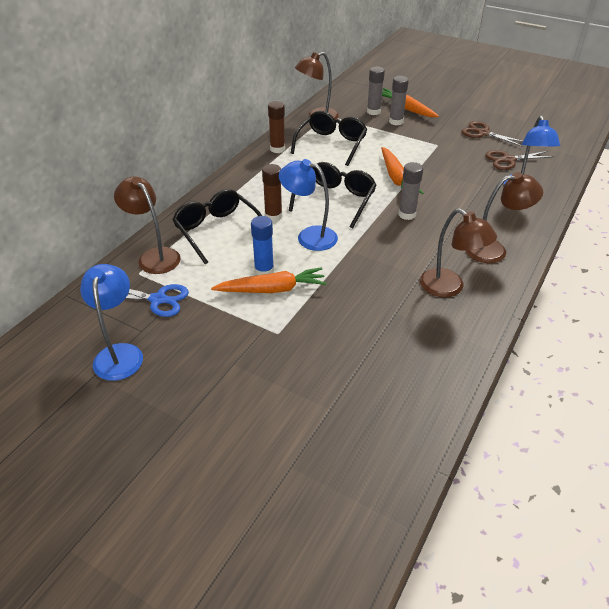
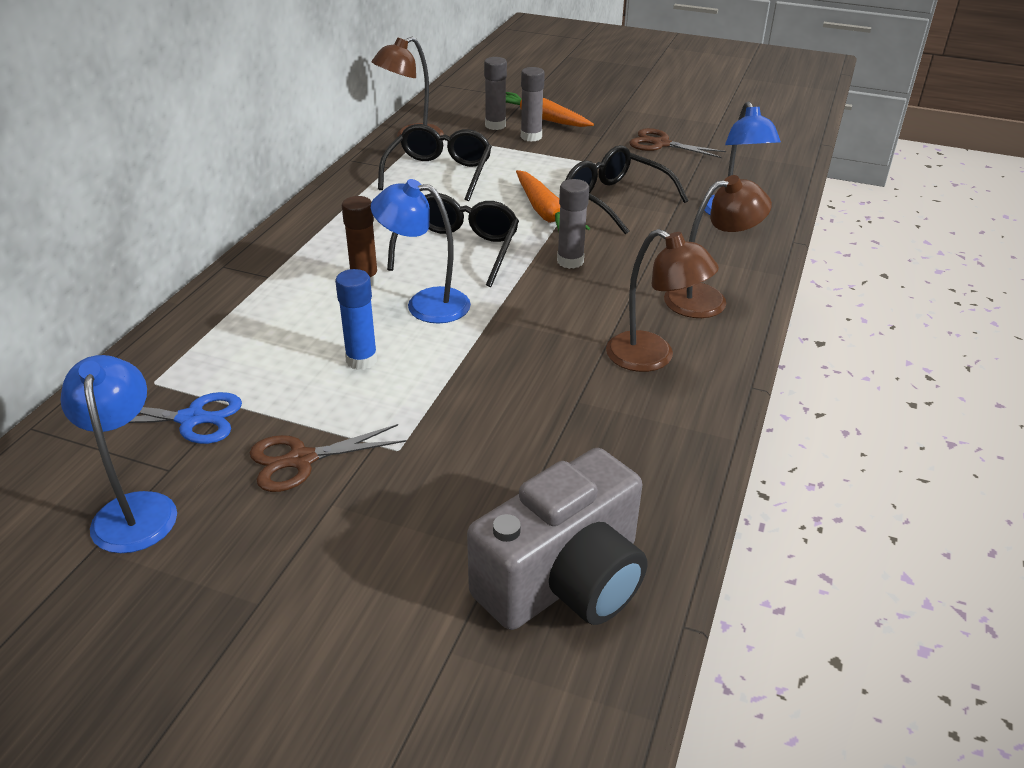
camera: 10 degrees left, 5 degrees down
(154, 256) = (177, 355): brown lamp -> none
(217, 231) = (277, 308): black glasses -> black glasses (615, 200)
(272, 289) = (378, 386): orange carrot -> none
(277, 149) = (356, 185): brown glue stick -> none
(367, 431) = (564, 580): none -> grey camera
(508, 160) = (704, 177): brown scissors -> brown scissors (301, 460)

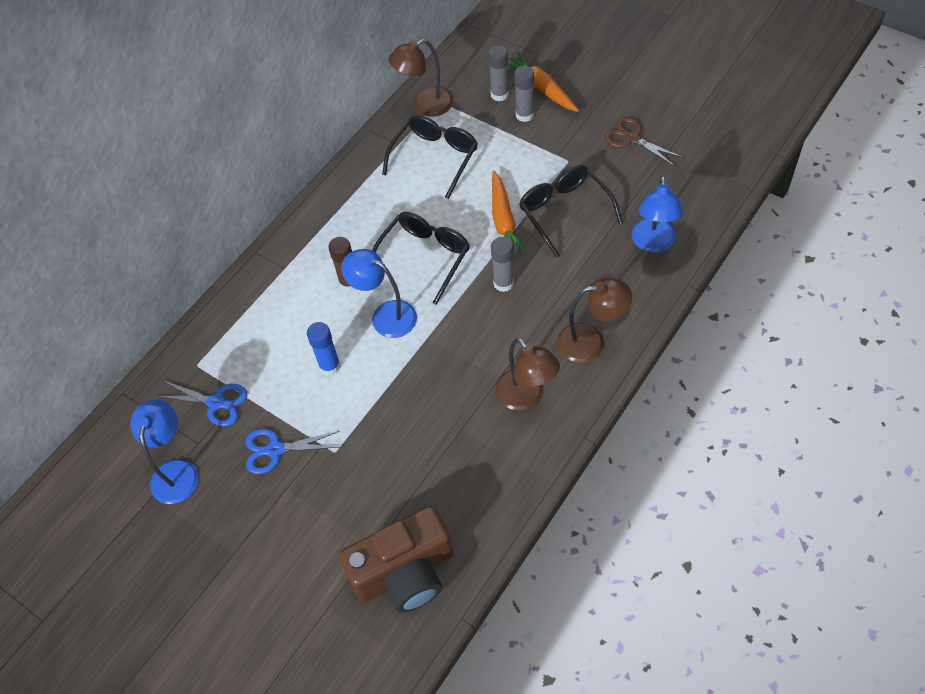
camera: 20 degrees right, 20 degrees up
(301, 460) = (275, 450): brown scissors -> blue scissors
(564, 580) = (405, 572): grey camera -> brown camera

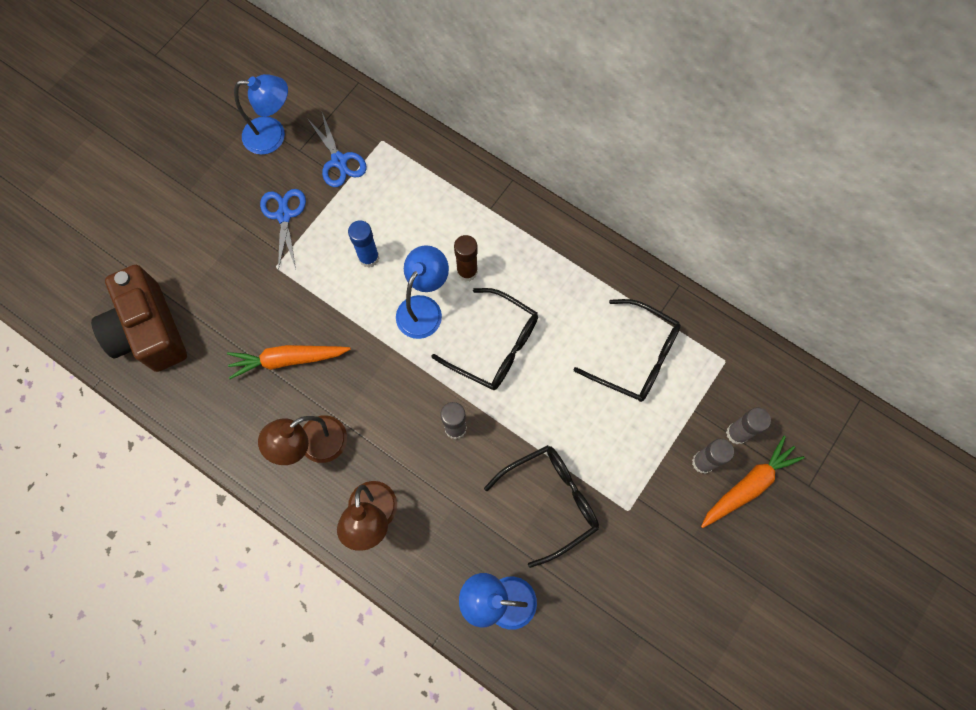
camera: 85 degrees right, 15 degrees up
(216, 402) = (339, 161): blue scissors -> blue scissors turned 45 degrees counterclockwise
(425, 105) = (718, 346): brown lamp -> none
(503, 221) = (540, 431): orange carrot -> orange carrot (288, 360)
(632, 138) = (663, 593): brown scissors -> none

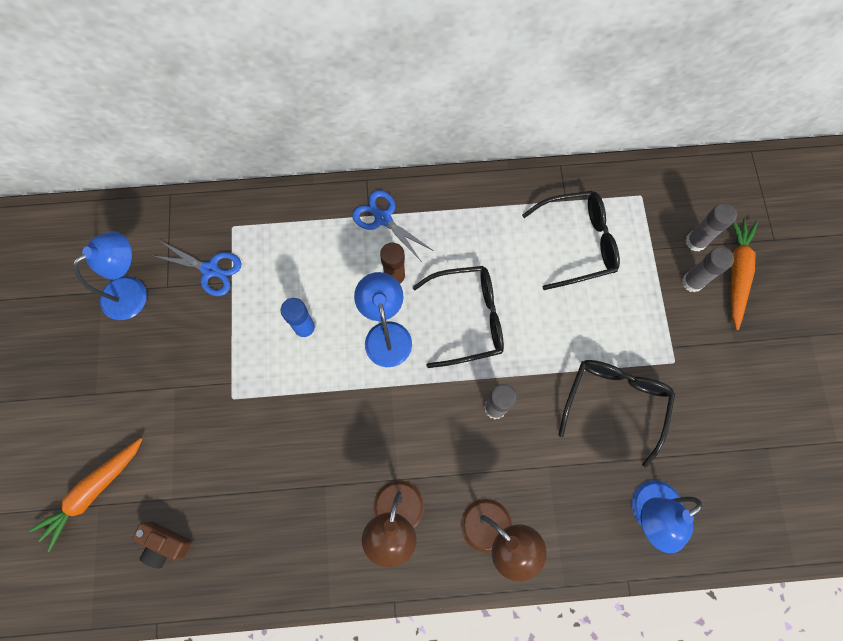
camera: 40 degrees left, 0 degrees up
(149, 331) = (165, 544): brown camera -> brown camera, size x0.47
(284, 215) = (201, 350): blue scissors -> blue scissors (383, 218)
(288, 360) = (311, 466): orange carrot -> orange carrot (93, 491)

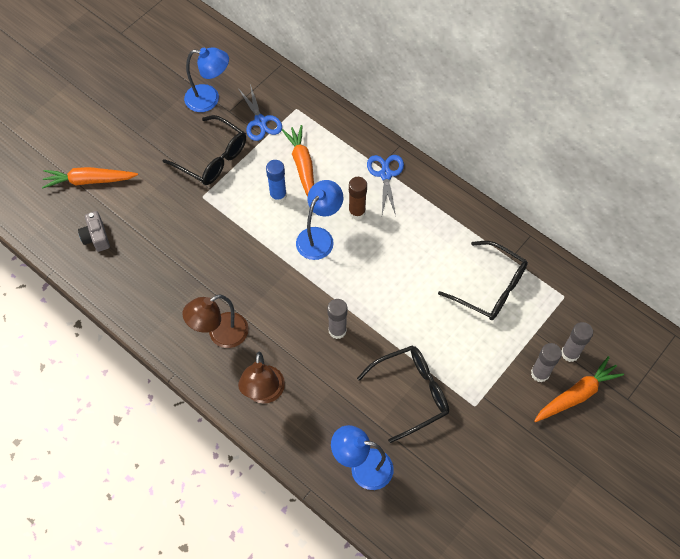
camera: 45 degrees right, 10 degrees down
(165, 544) = (96, 237): brown camera -> grey camera
(299, 279) = (303, 166): none -> orange carrot
(467, 319) = (374, 270): black glasses -> black glasses (212, 158)

